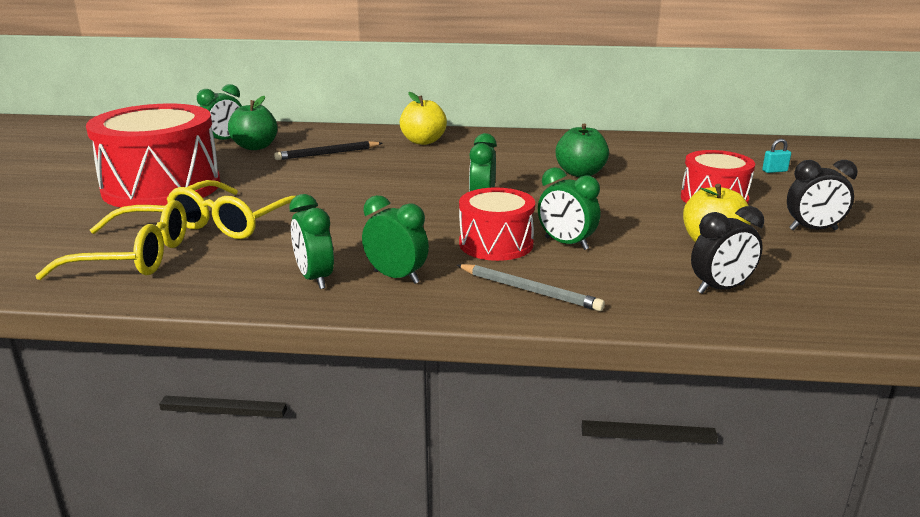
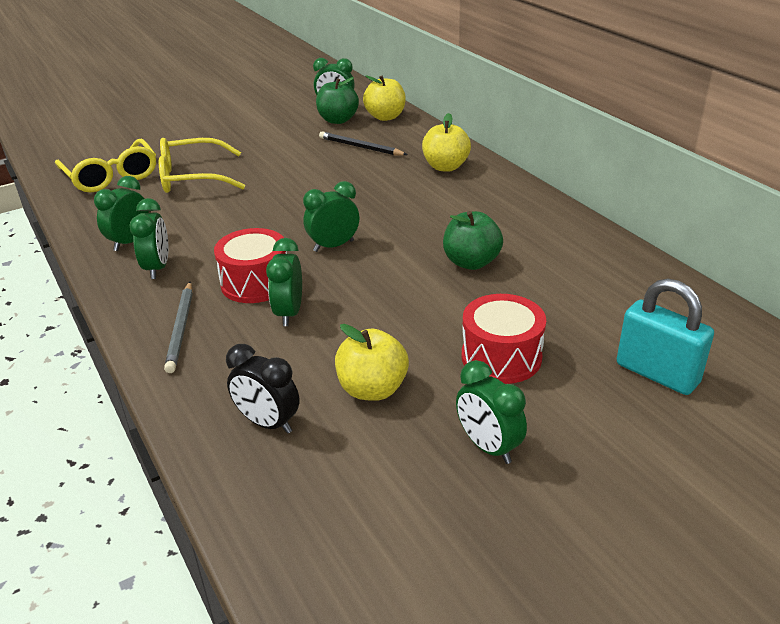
camera: 55 degrees right, 10 degrees up
(162, 187) = (224, 131): red drum -> none
(291, 133) = (385, 117): none -> yellow apple
(774, 171) = (657, 373): turquoise padlock -> turquoise padlock, size x2.38
(813, 230) = (488, 447): black clock -> green clock

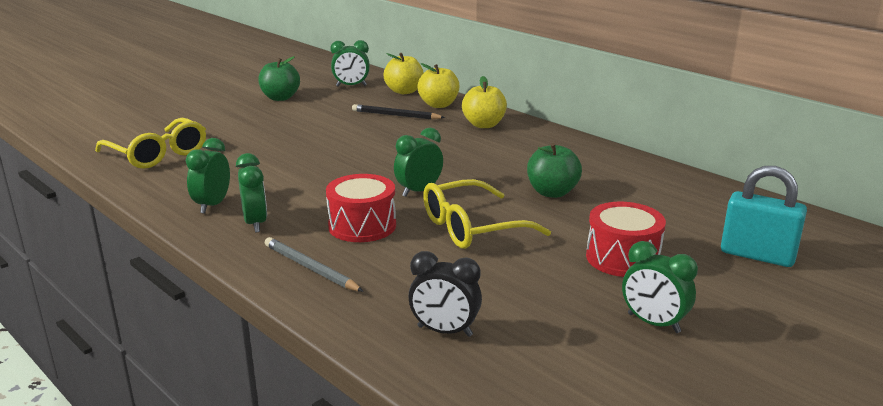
camera: 15 degrees left, 10 degrees down
(181, 328) = (311, 268): grey pencil -> grey pencil turned 150 degrees clockwise
(192, 177) = (244, 149): yellow glasses -> yellow glasses (472, 228)
(289, 313) = (410, 246): green clock -> none
(338, 120) = (360, 96): green apple -> green apple (280, 98)
(372, 389) = (525, 294): yellow apple -> yellow apple (438, 105)

